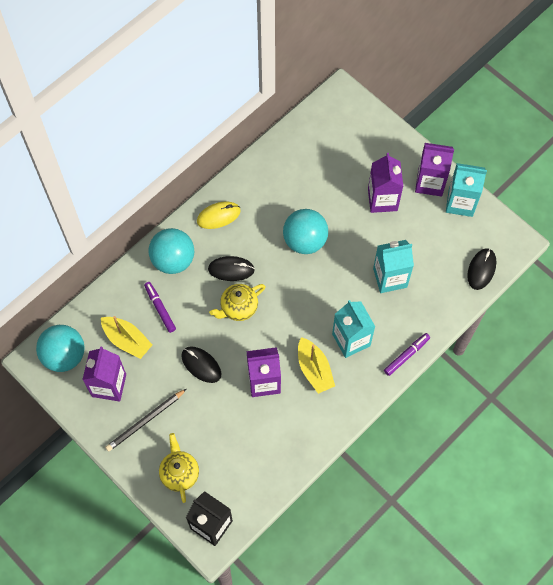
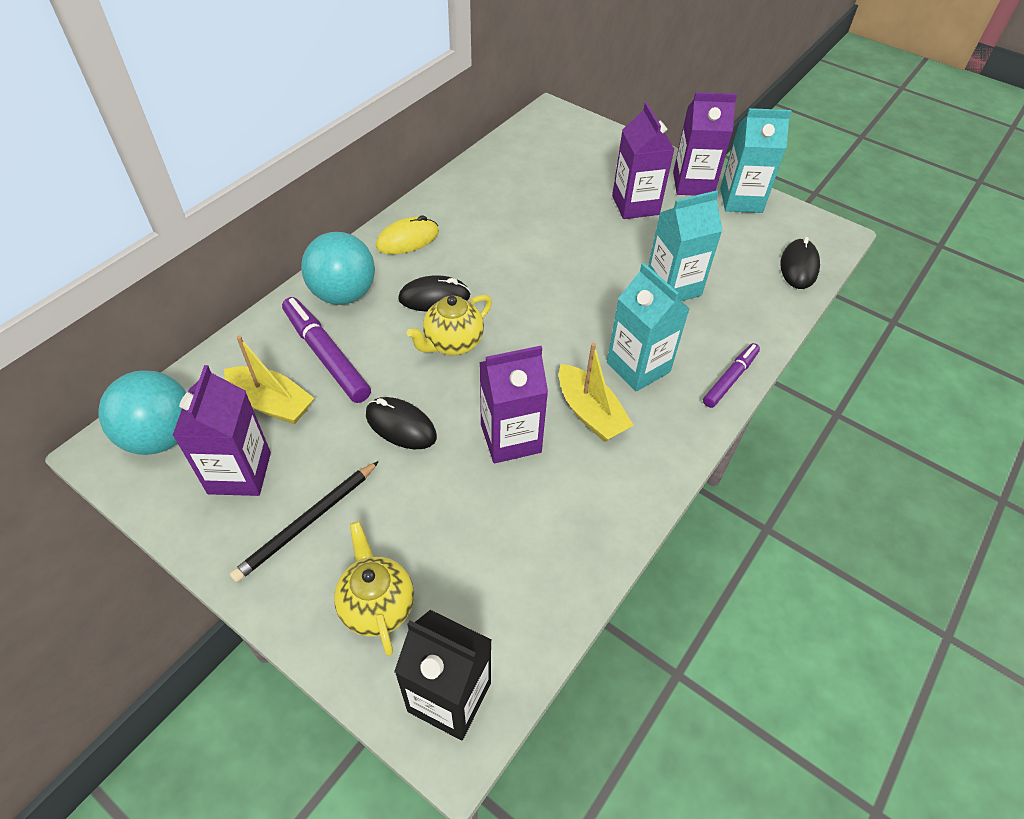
camera: 10 degrees left, 15 degrees down
(160, 308) = (326, 355): purple marker -> purple marker, size x1.60
(305, 241) = (538, 256): turquoise ball -> none

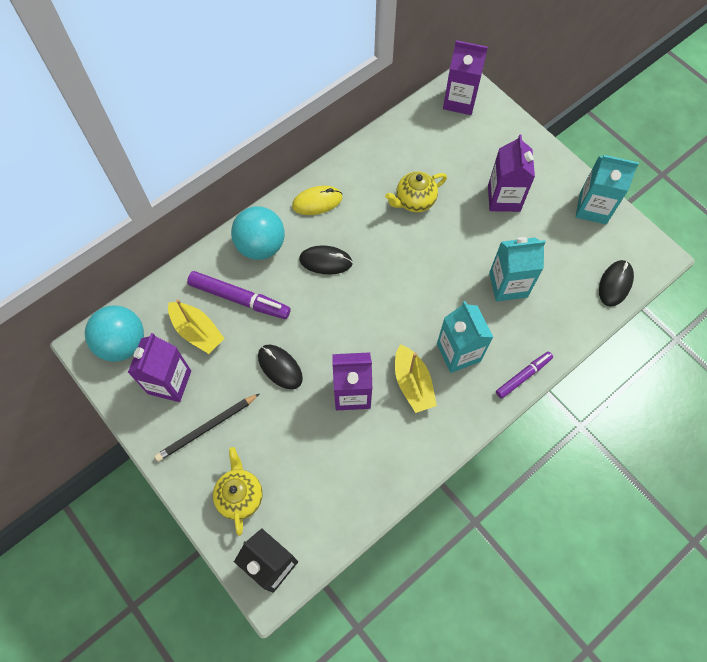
camera: 15 degrees right, 15 degrees up
(326, 355) = (239, 298): purple marker -> purple marker turned 135 degrees clockwise
(452, 343) = (330, 305): yellow teapot -> yellow teapot (414, 201)
(693, 184) = (558, 184): purple carton -> purple carton (460, 101)

